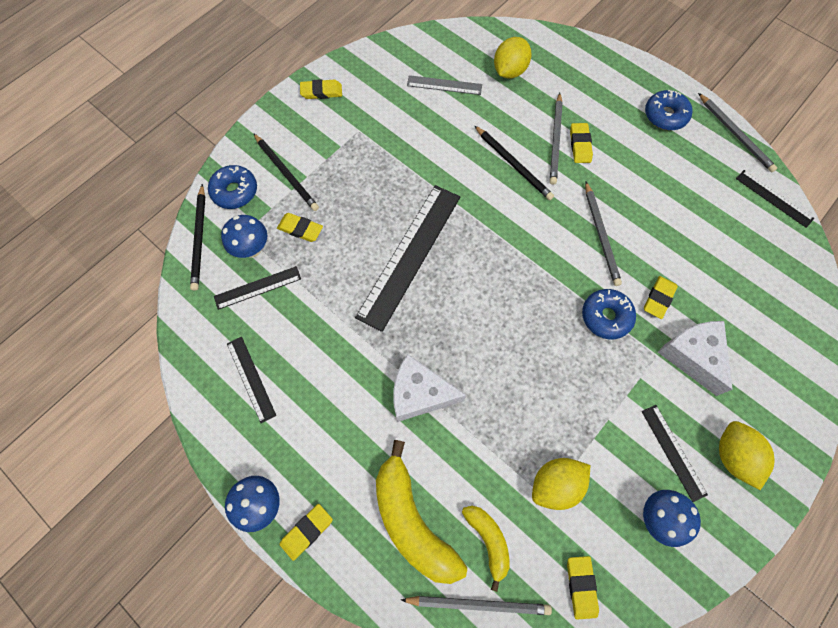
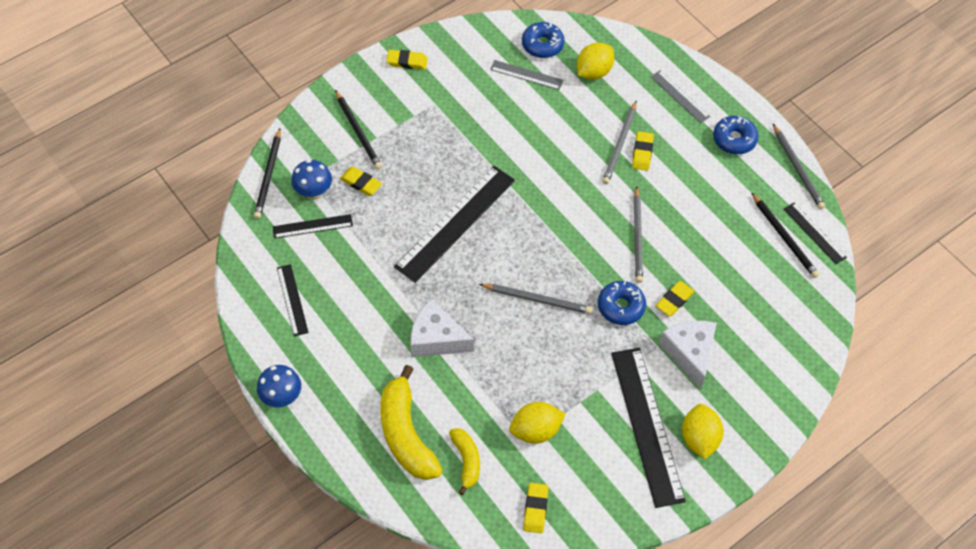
camera: 10 degrees right, 10 degrees down
(235, 191) = (308, 139): blue donut -> blue donut (542, 45)
(307, 531) = (316, 425): yellow eraser -> none
(479, 604) = (446, 505): grey pencil -> grey pencil (537, 299)
(513, 164) = (573, 160): black pencil -> black pencil (784, 237)
(599, 81) = (679, 96): none -> grey ruler
(657, 517) = (616, 472): blue mushroom -> none
(673, 452) = (647, 425): black ruler -> black ruler, size x1.98

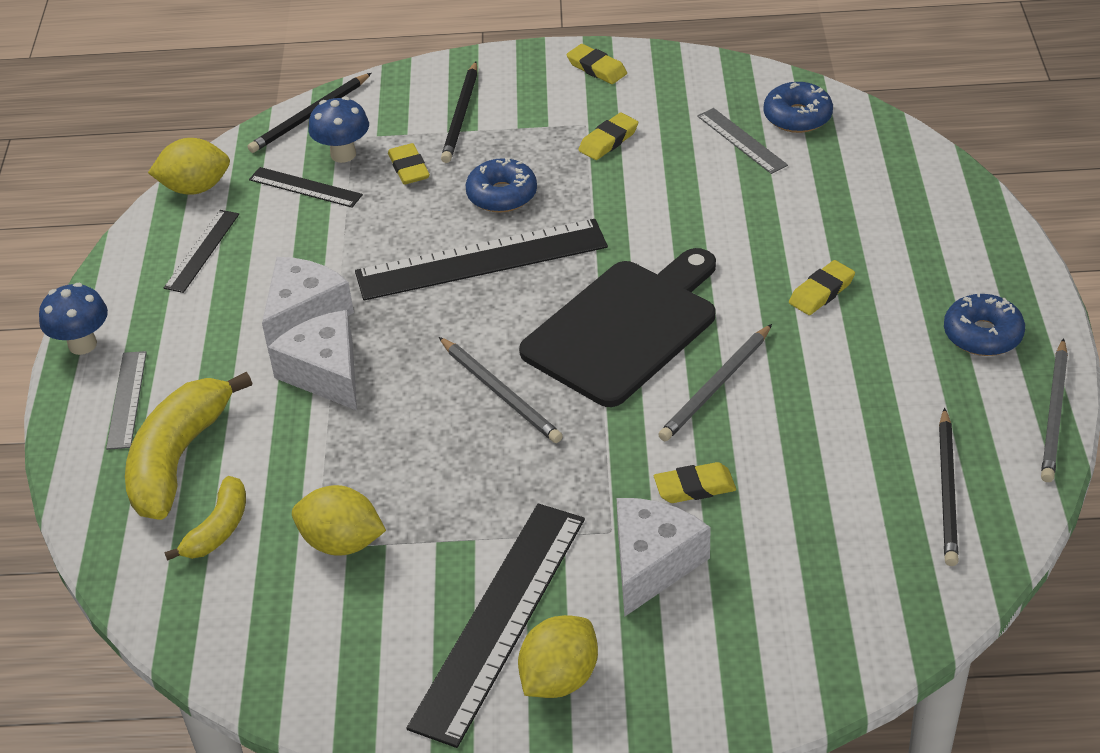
camera: 40 degrees right, 15 degrees down
(391, 309) = (304, 315): none -> white cheese
(535, 509) = (245, 635): yellow eraser -> yellow eraser (608, 140)
(565, 226) = (624, 328): none -> black cutting board
(593, 72) = (841, 173): yellow lemon -> yellow lemon (195, 188)
(620, 145) = (797, 269): grey pencil -> none
(621, 306) = (608, 457): blue donut -> blue donut (502, 195)
(679, 96) = (945, 250): grey ruler -> grey ruler (127, 399)
(814, 233) = (1004, 508): black ruler -> none

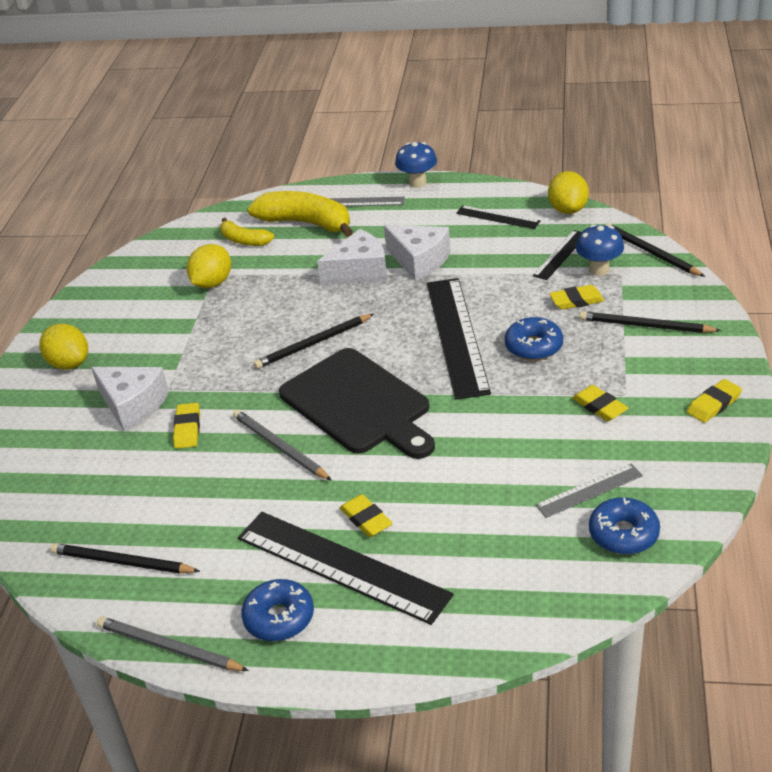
camera: 100 degrees right, 5 degrees down
(499, 620) = (124, 342): black ruler -> black ruler (342, 566)
(500, 393) = (313, 344): grey pencil -> black pencil

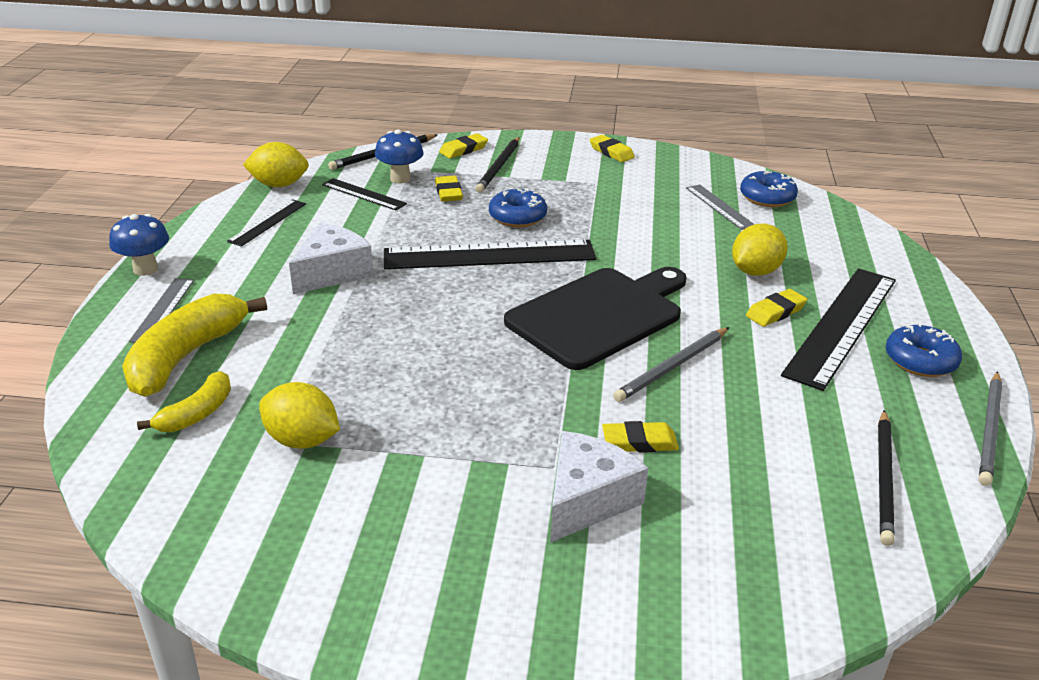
camera: 95 degrees left, 5 degrees down
(69, 363) = (472, 589): yellow lemon -> yellow lemon (755, 271)
(313, 344) = (479, 347): black pencil -> none
(359, 271) = (335, 313): white cheese -> none
(599, 406) = (611, 194): yellow eraser -> yellow eraser (463, 149)

